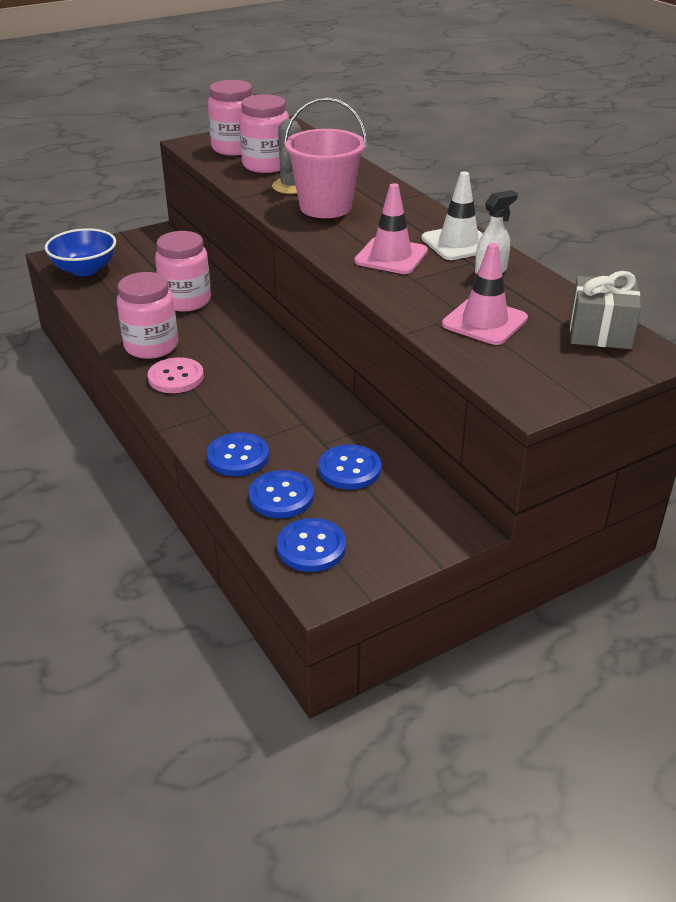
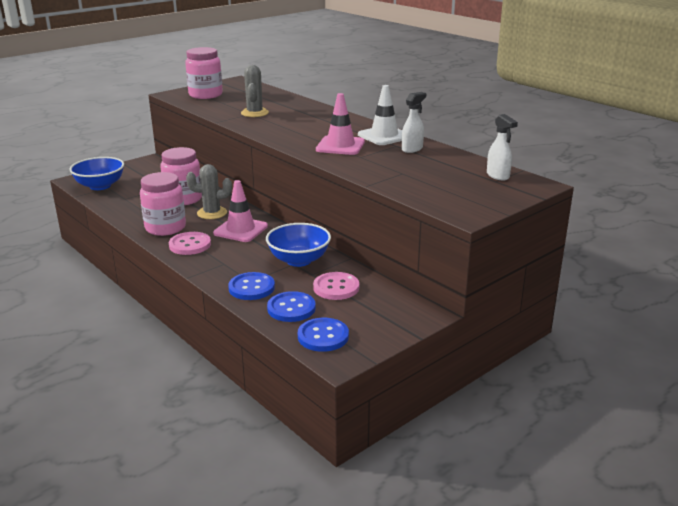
camera: 10 degrees left, 10 degrees down
(217, 328) = (212, 213): none -> grey cactus
(266, 165) = (232, 103): pink jar -> none
(312, 418) = (299, 260): none -> blue bowl
(325, 207) = (283, 123): pink bucket -> none
(349, 469) = (336, 287): blue button -> pink button
(484, 322) = (418, 176): pink traffic cone -> pink traffic cone (240, 230)
(600, 333) = (498, 176): grey gift -> white spray bottle

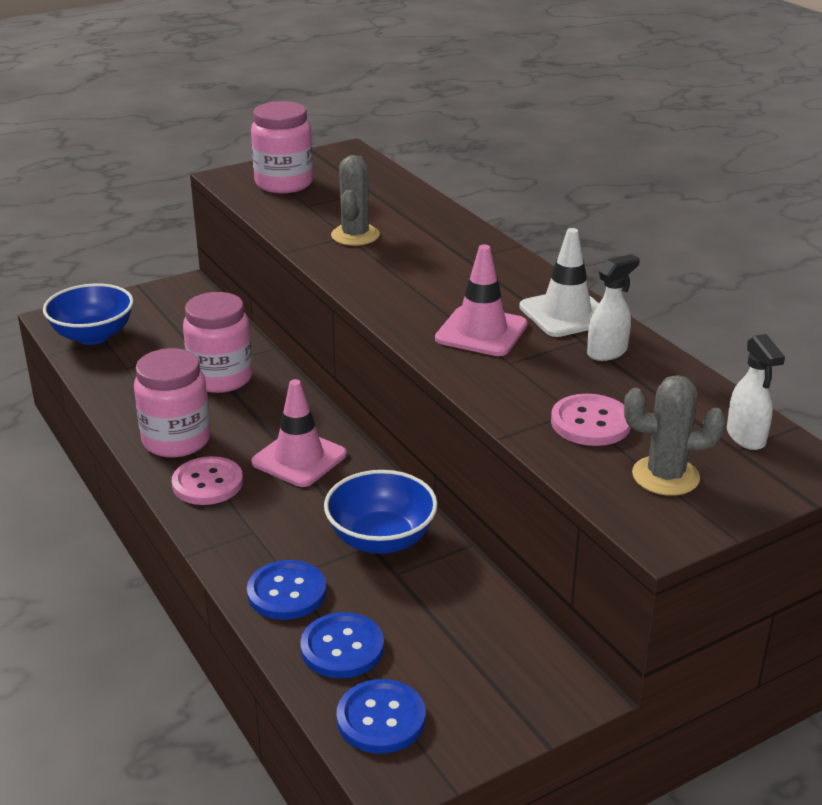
camera: 10 degrees right, 5 degrees up
(212, 213) = (260, 415): grey cactus -> grey cactus (665, 476)
(336, 287) = (429, 610): pink button -> pink button (590, 423)

